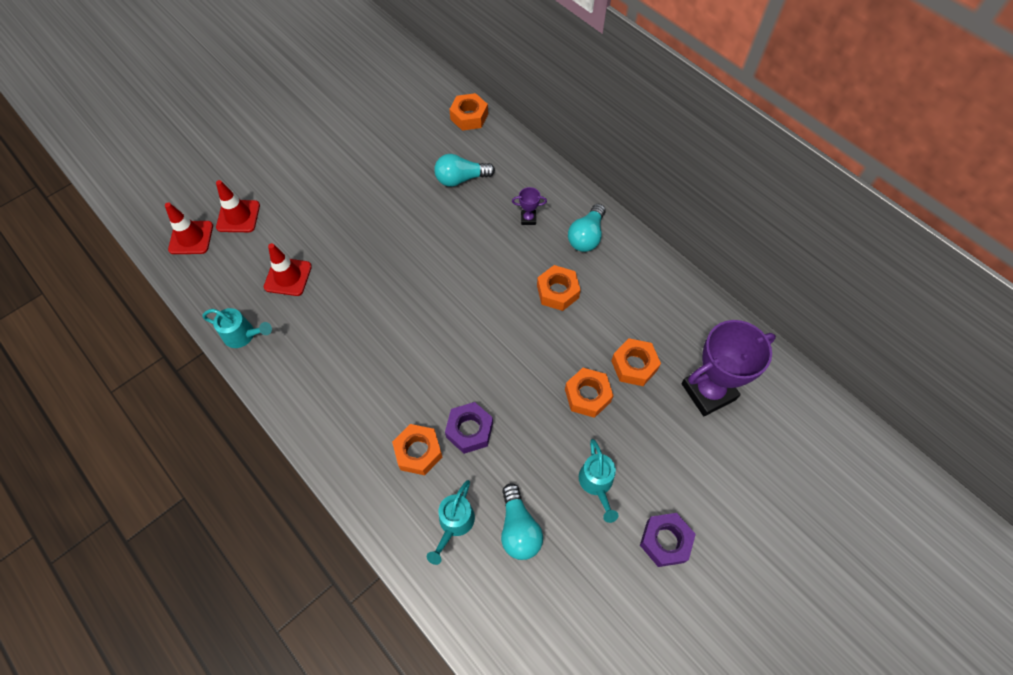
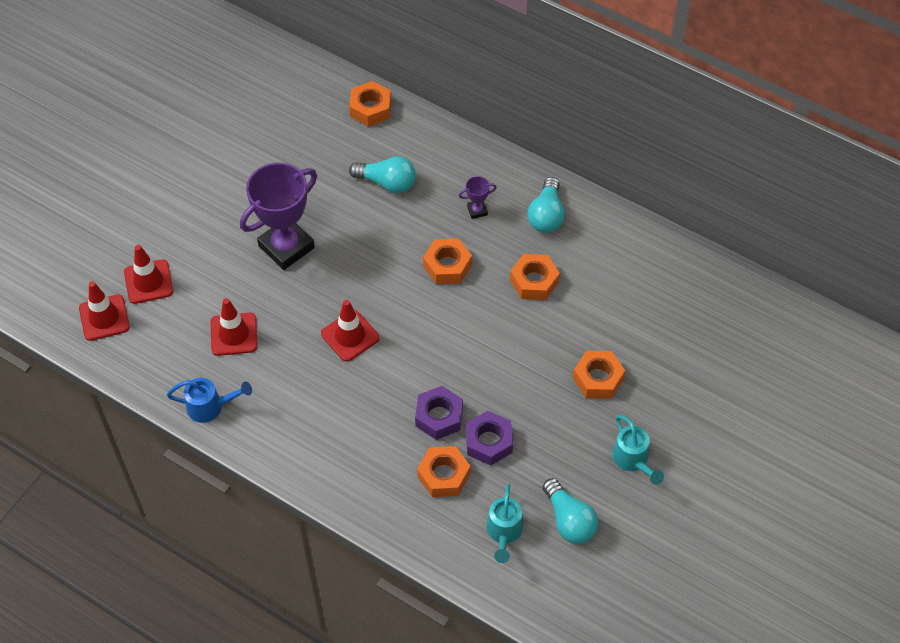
camera: 15 degrees left, 5 degrees down
(243, 335) = (210, 407): turquoise watering can -> blue watering can
(383, 302) = (350, 336): none -> red traffic cone
(461, 179) = (387, 183): turquoise light bulb -> turquoise light bulb turned 135 degrees counterclockwise
(634, 365) = (636, 338): orange nut -> orange nut (447, 266)
(665, 541) = (714, 495): purple nut -> purple nut (439, 417)
(708, 391) = (718, 345): purple trophy -> purple trophy (286, 247)

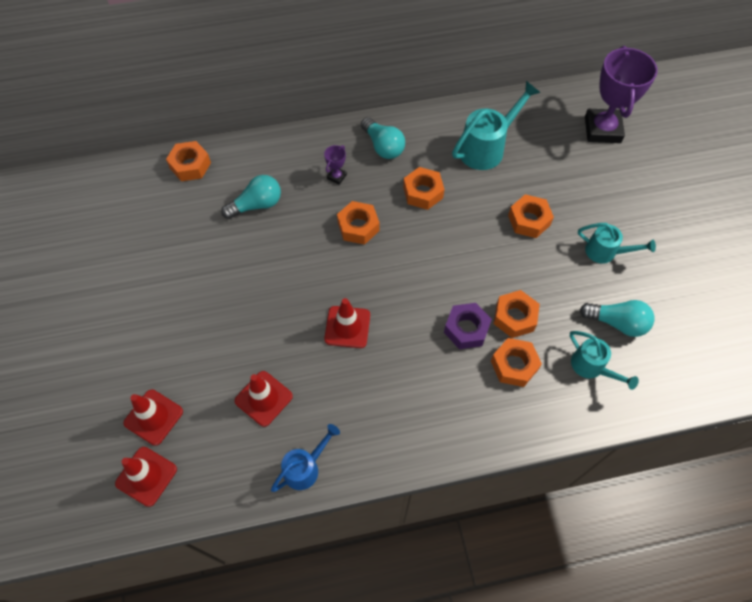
camera: 45 degrees left, 5 degrees up
(286, 247) = (233, 304): purple trophy -> purple trophy (602, 129)
(489, 442) = (514, 317): purple nut -> orange nut
(637, 288) = (486, 148): none -> turquoise watering can

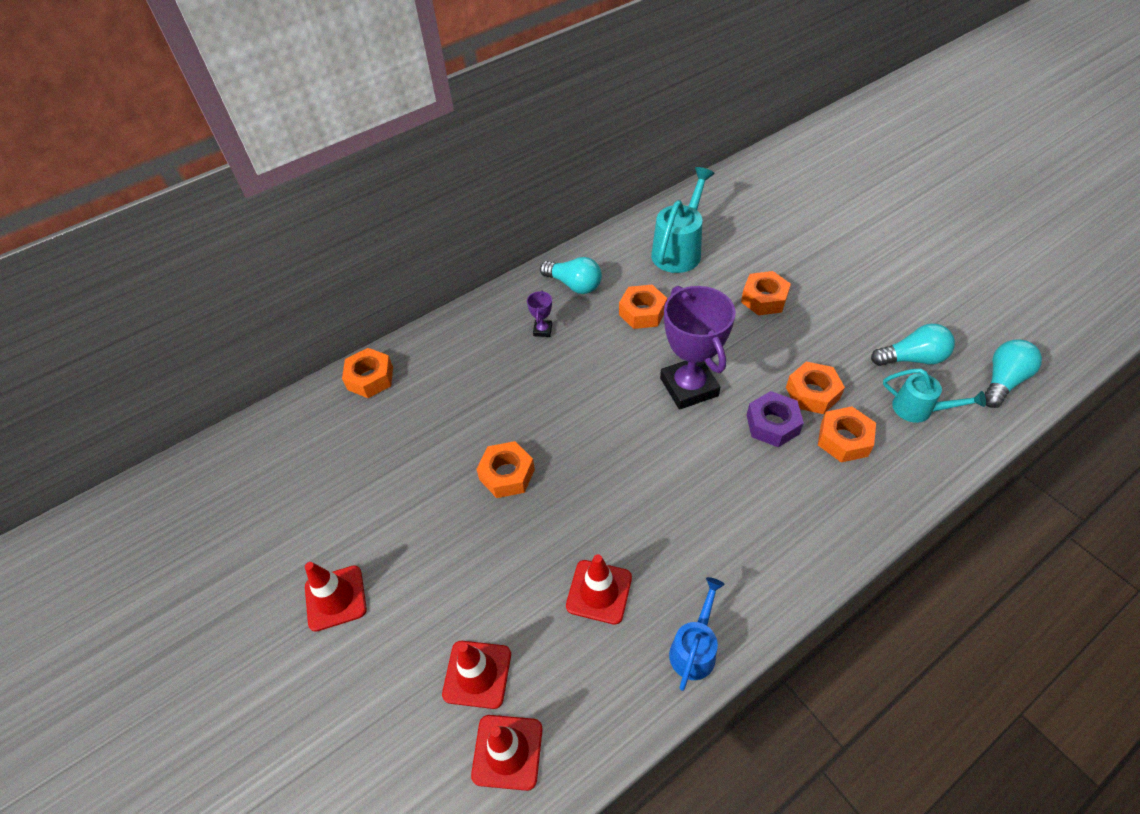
camera: 20 degrees left, 10 degrees down
(256, 205) = (470, 390): turquoise light bulb -> turquoise light bulb (1002, 381)
(347, 327) = (646, 474): red traffic cone -> red traffic cone (335, 598)
(358, 227) = (595, 369): orange nut -> orange nut (507, 474)
(602, 129) = (777, 197): purple trophy -> purple trophy (689, 387)
(605, 252) = (855, 300): turquoise watering can -> none

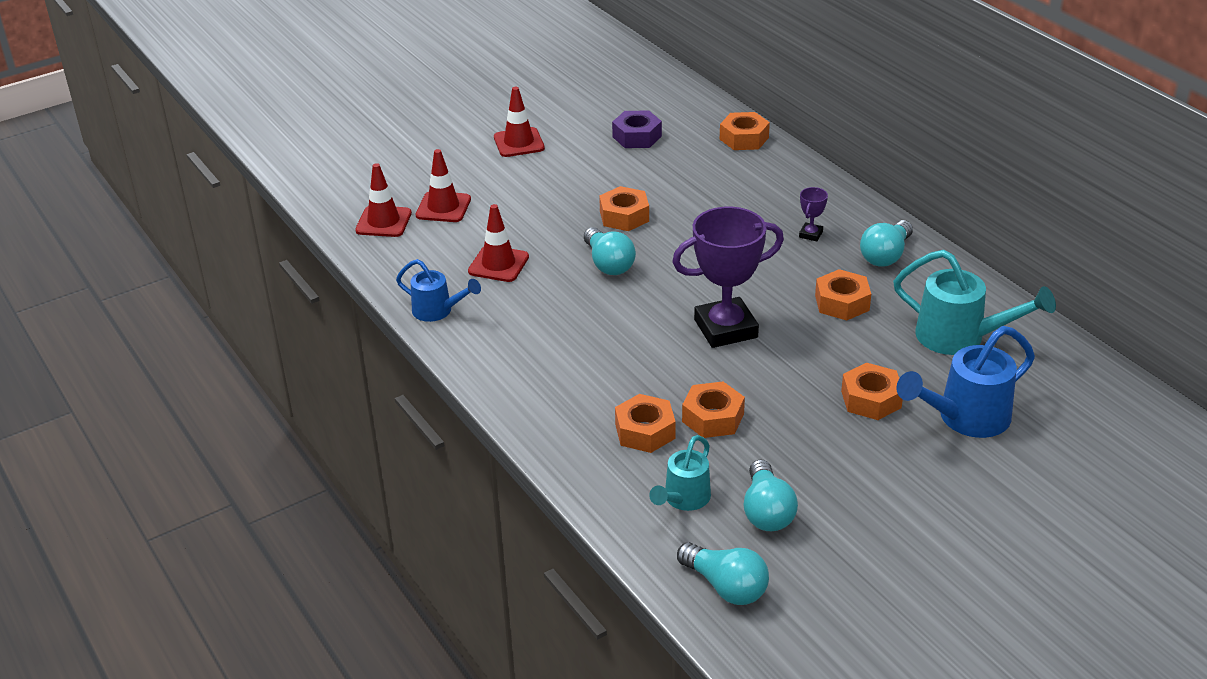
camera: 90 degrees right, 15 degrees down
(542, 330) = (811, 234): purple trophy -> purple trophy turned 75 degrees counterclockwise
(593, 483) = (608, 264): none -> turquoise light bulb
(772, 252) = (966, 418): none -> blue watering can
(772, 424) = (670, 382): purple nut -> purple nut (637, 136)

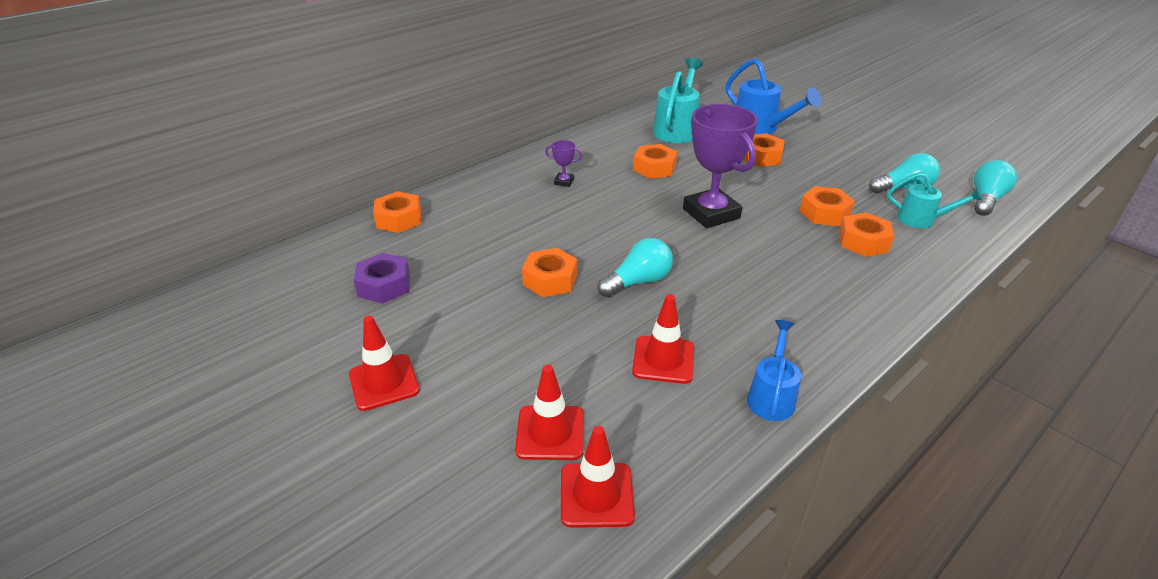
camera: 100 degrees left, 0 degrees up
(886, 255) = (587, 153): turquoise light bulb -> none

